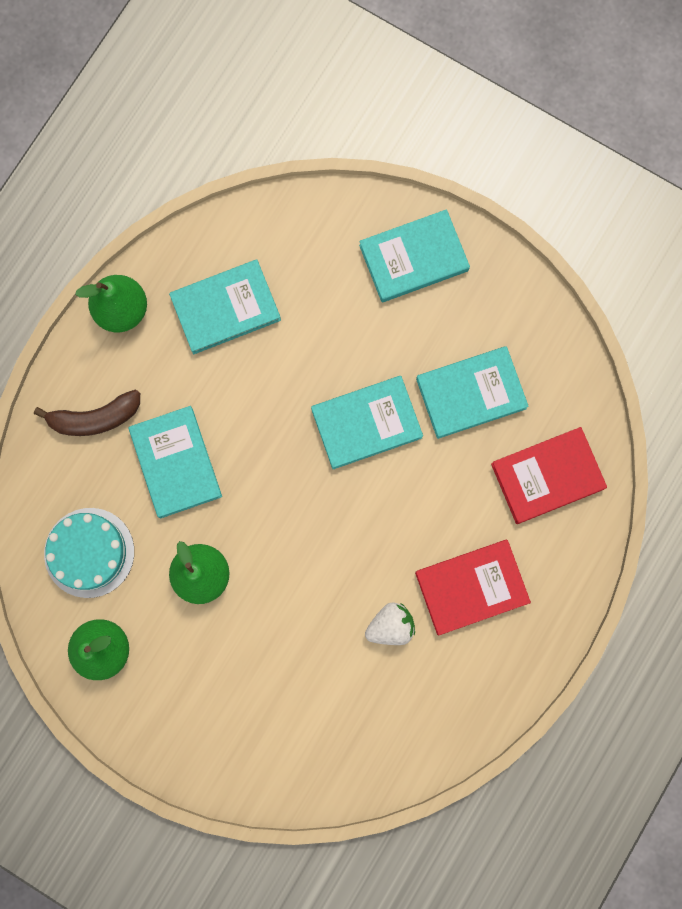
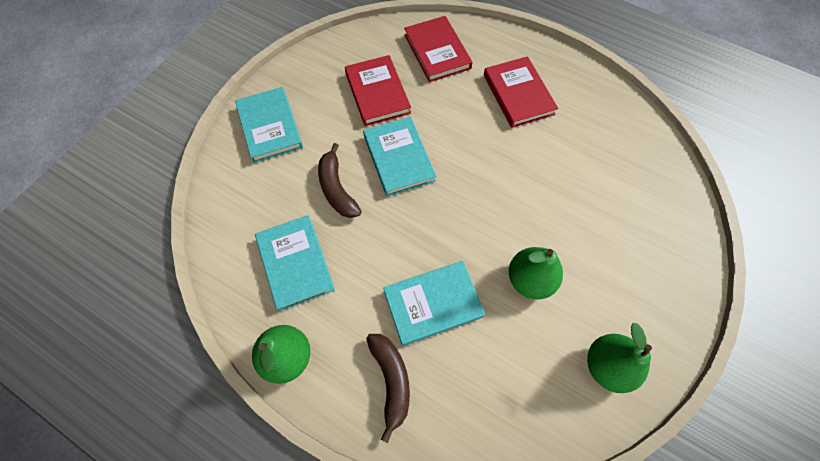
camera: 90 degrees left, 15 degrees down
(89, 552) = (520, 382): turquoise cake -> none
(322, 348) = (337, 188): none -> brown banana
(390, 626) = (552, 143): white strawberry -> none
(471, 393) = (377, 93): turquoise book -> red book

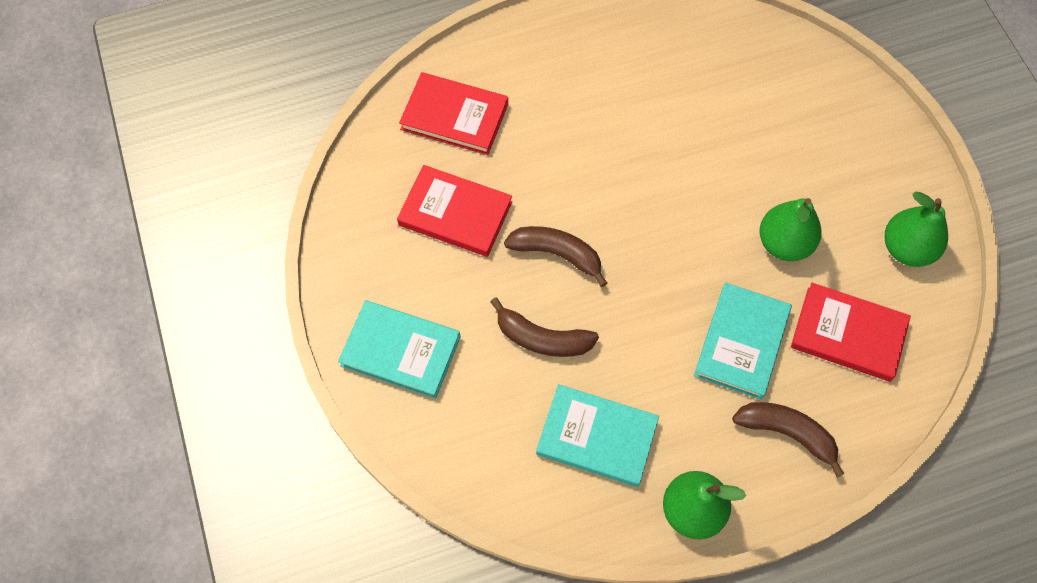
camera: 50 degrees left, 0 degrees up
(398, 158) = (557, 254): turquoise book -> brown banana
(518, 94) = (579, 88): red book -> red book (848, 334)

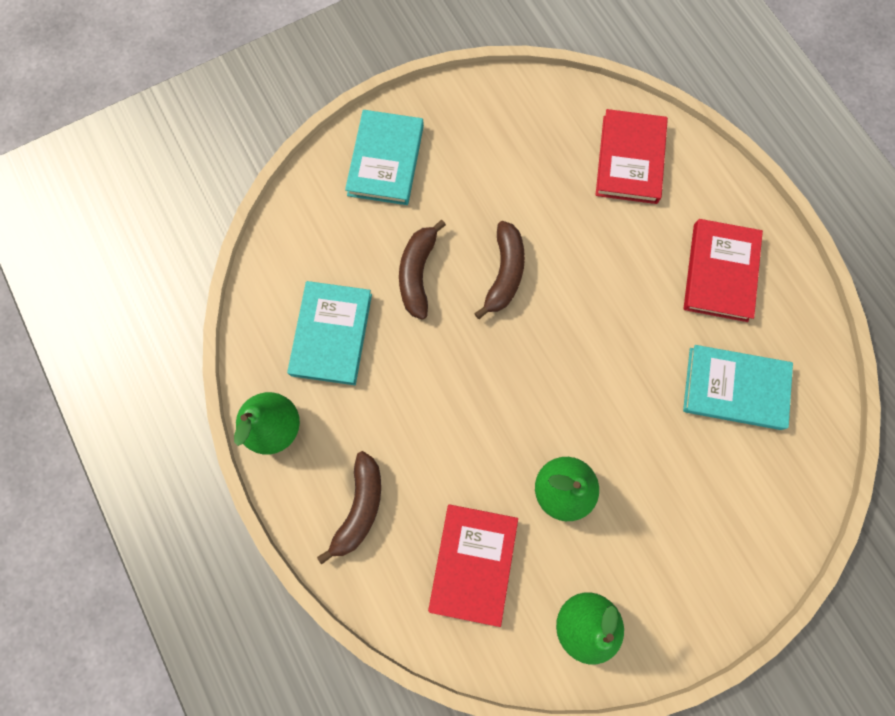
camera: 80 degrees right, 10 degrees up
(455, 214) = (527, 179): red book -> red book (719, 272)
(742, 342) = (445, 456): turquoise book -> turquoise book (734, 388)

